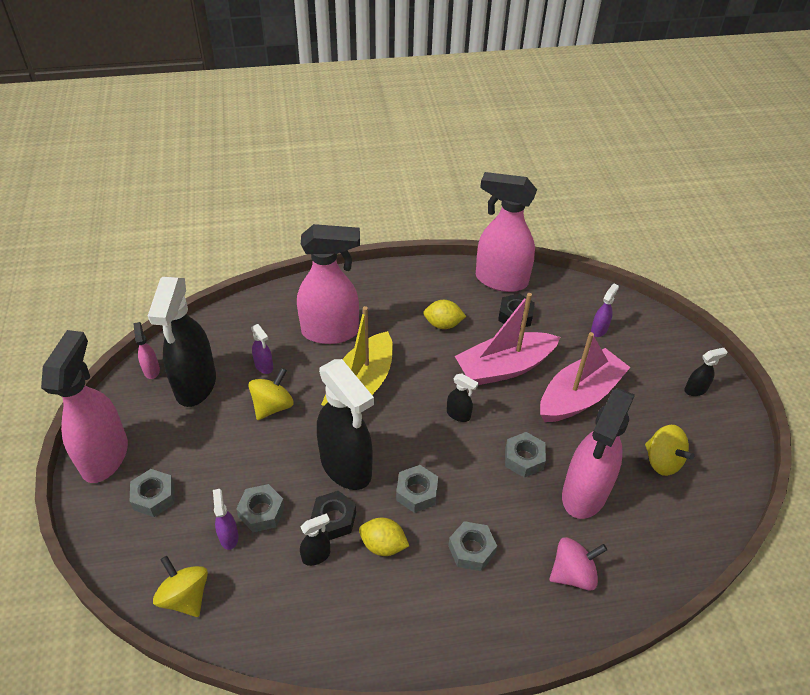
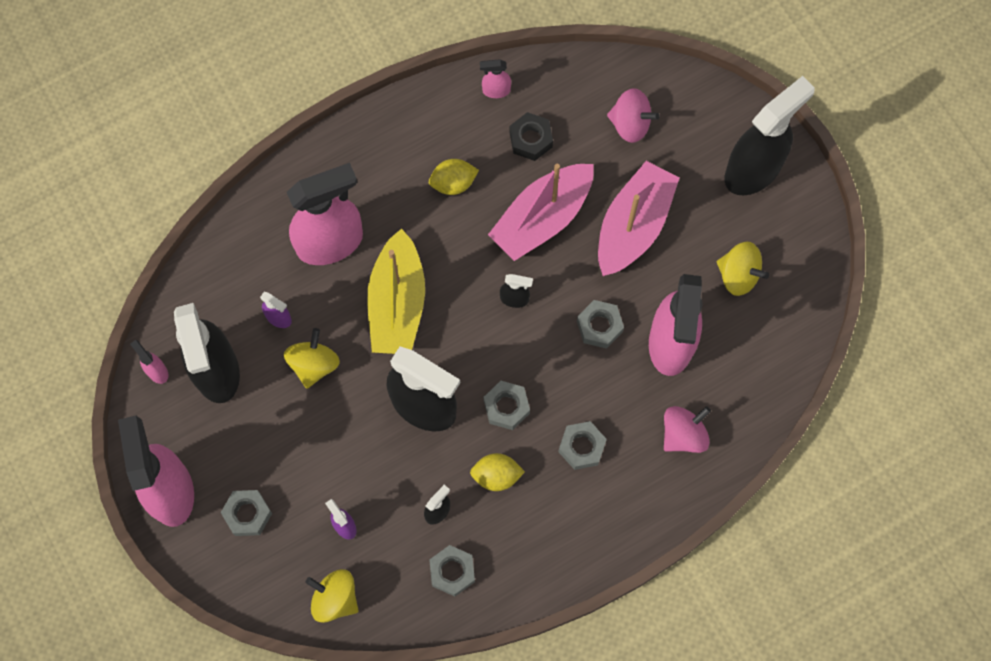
camera: 20 degrees left, 25 degrees up
(261, 512) = (363, 488): grey nut -> grey nut (452, 572)
(334, 519) = (437, 467): black nut -> none
(500, 280) = (496, 90): pink spray bottle -> pink spray bottle, size x0.42
(599, 329) = (630, 124): purple spray bottle -> pink spinning top
(695, 390) = (753, 169): black spray bottle -> black spray bottle, size x2.40

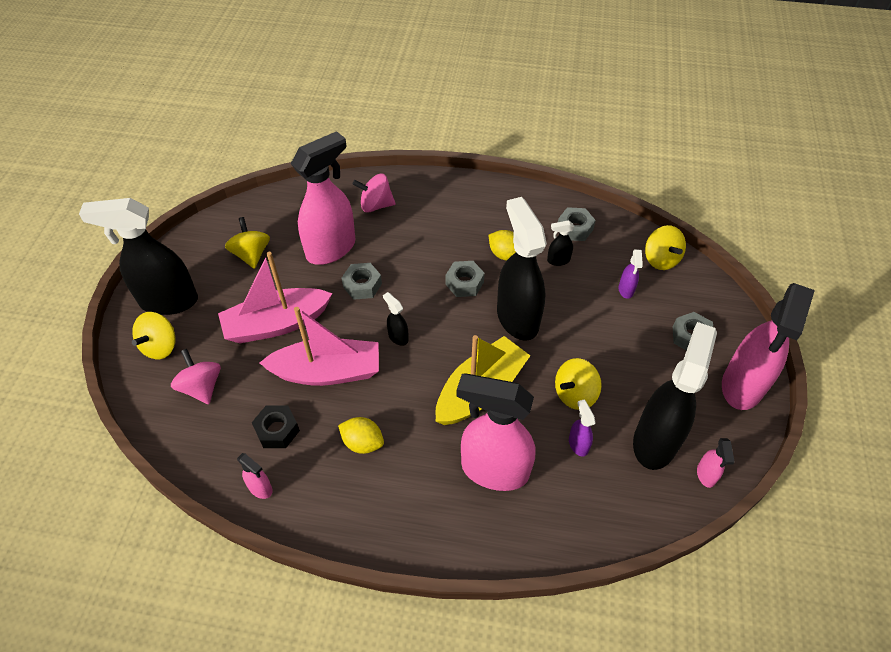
camera: 140 degrees left, 20 degrees down
(581, 447) = (440, 235): grey nut -> none
(707, 128) = (160, 346): none -> yellow spinning top

